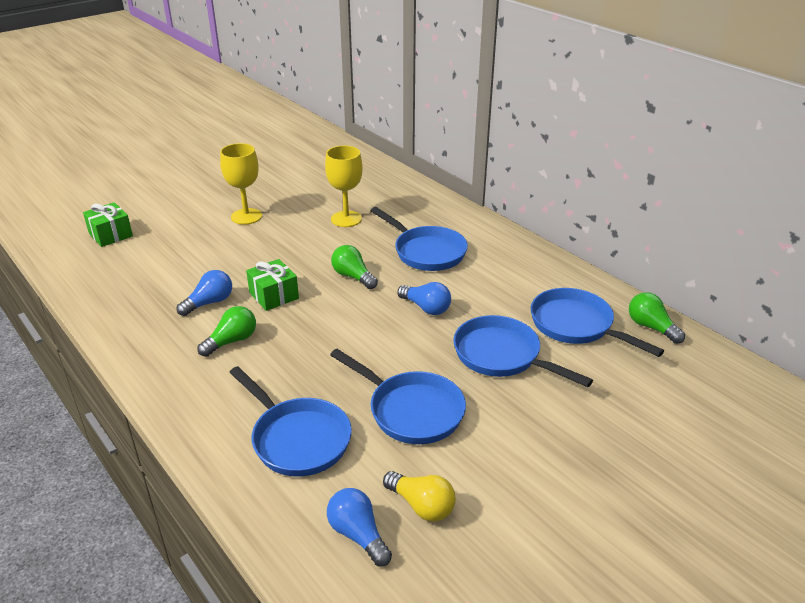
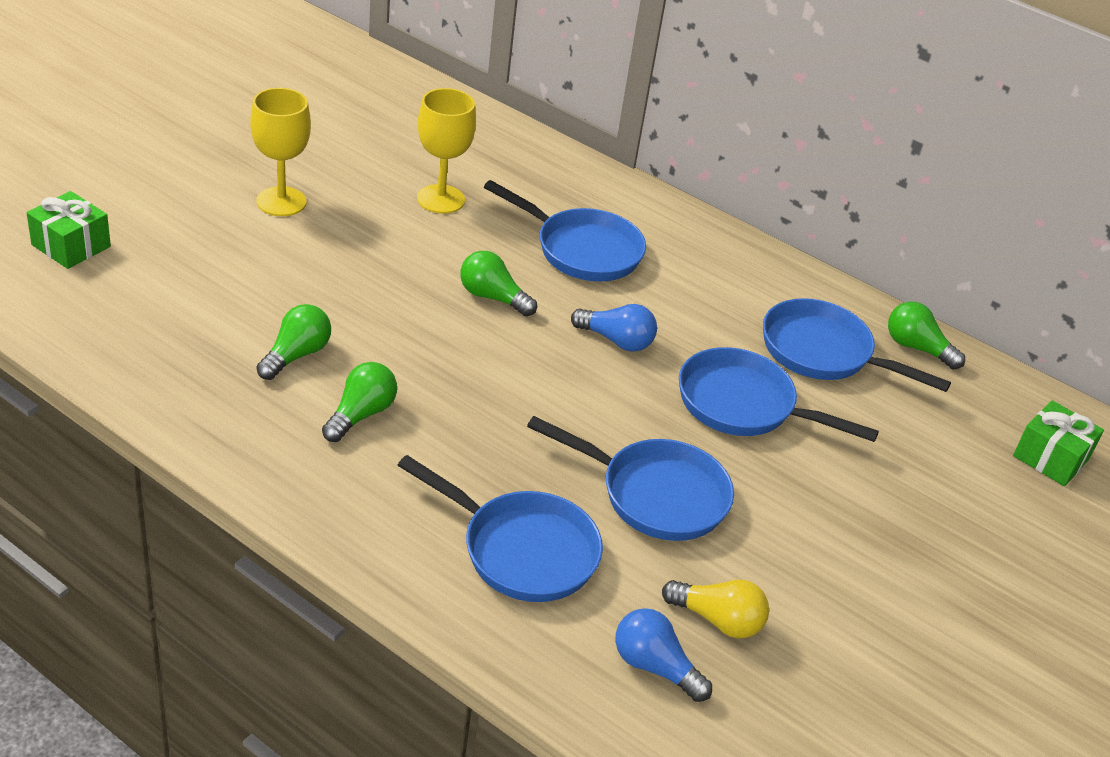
camera: 20 degrees left, 5 degrees up
(209, 303) = (296, 355): blue light bulb -> green light bulb
(274, 295) = (389, 336): green gift -> green gift (1050, 458)

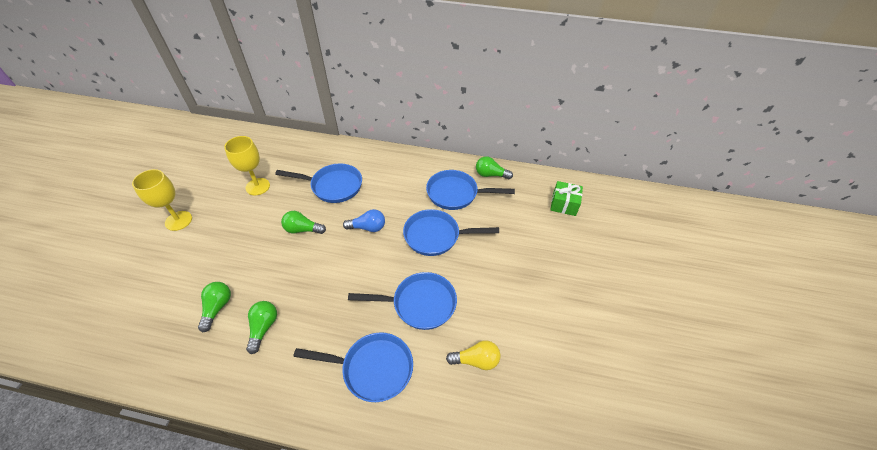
camera: 20 degrees left, 10 degrees up
(71, 246) = (69, 297): green gift -> none
(655, 667) = (461, 404): blue light bulb -> none

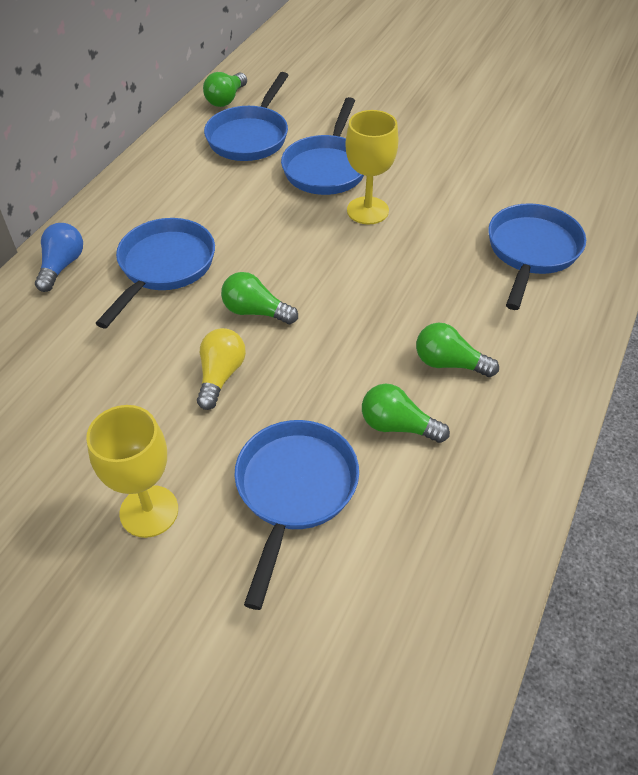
camera: 75 degrees left, 0 degrees up
(258, 186) = (107, 376): yellow goblet -> yellow goblet (367, 210)
(302, 229) = (256, 311): green light bulb -> green light bulb turned 90 degrees clockwise
(367, 227) = (282, 234): blue light bulb -> blue light bulb (62, 266)
(419, 304) = (440, 199): blue pan -> blue pan (294, 490)
(476, 360) = (529, 166): yellow light bulb -> yellow light bulb (220, 376)
(564, 204) = (312, 54): green gift -> none

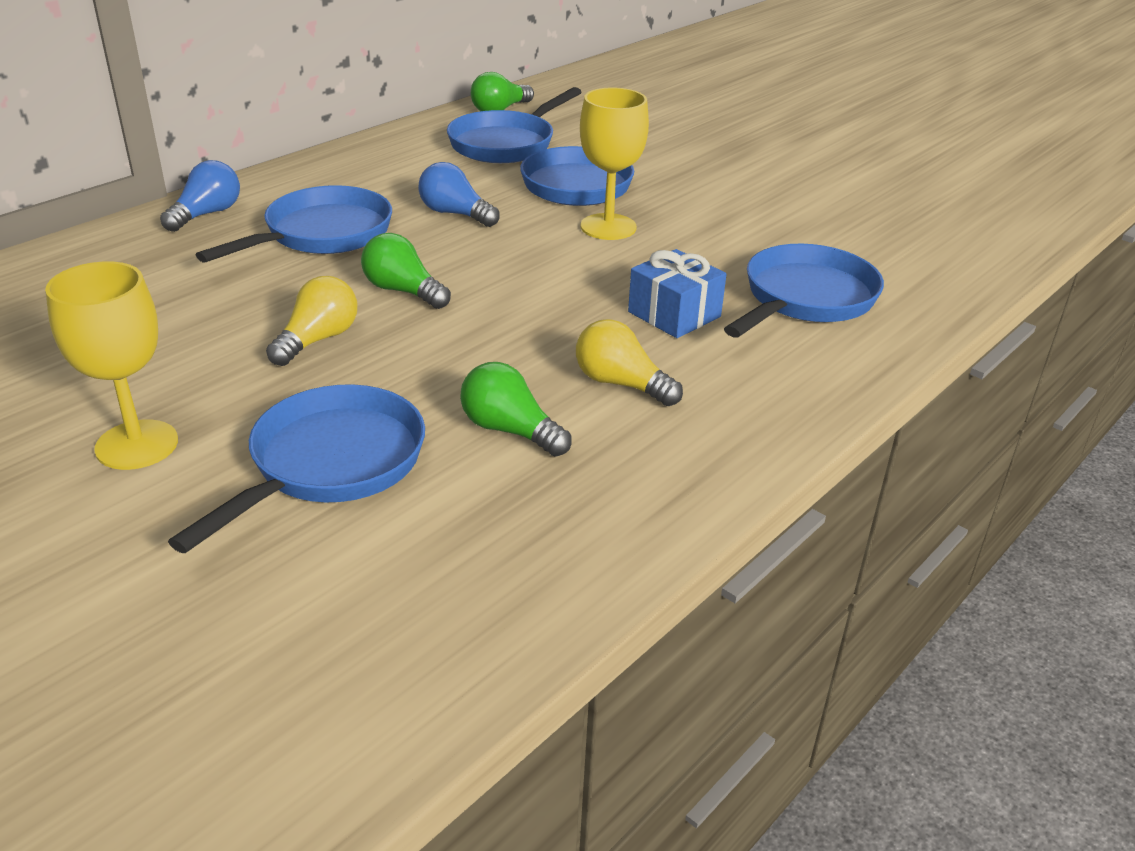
camera: 15 degrees right, 15 degrees down
(251, 222) = (455, 214): none -> blue light bulb
(449, 363) = (621, 384): green light bulb -> yellow light bulb
(453, 288) = (674, 314): none -> blue gift

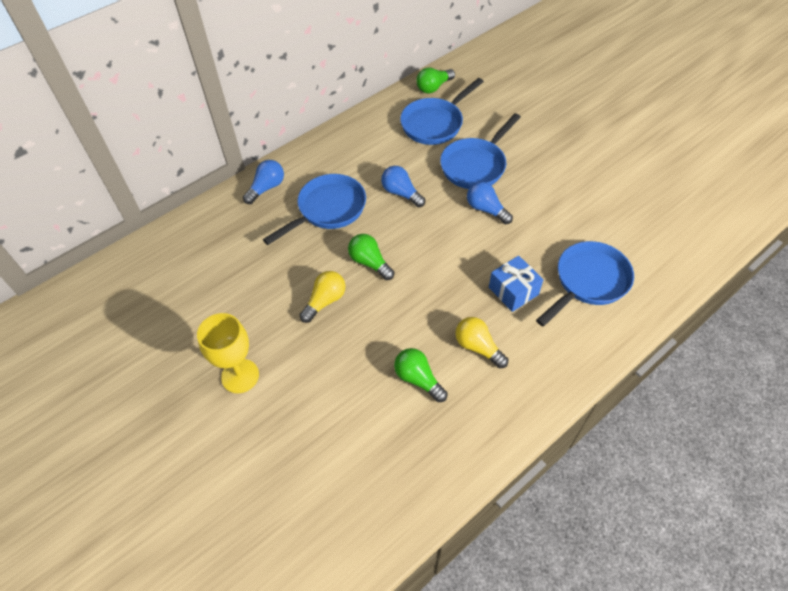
camera: 10 degrees right, 20 degrees up
(330, 464) = (330, 397): blue pan -> none
(608, 227) = (486, 209): yellow goblet -> blue light bulb

